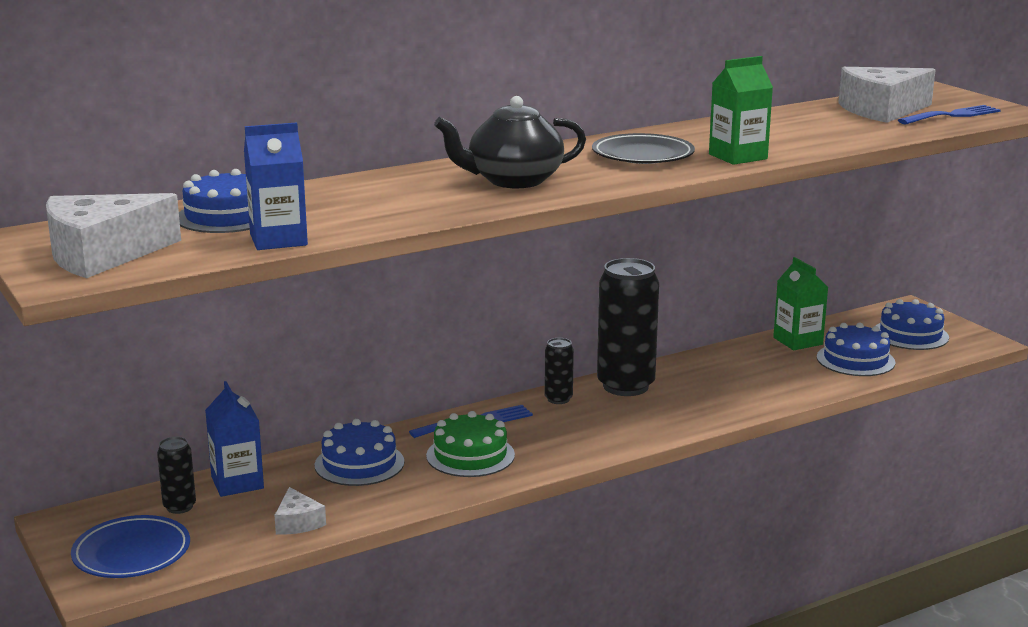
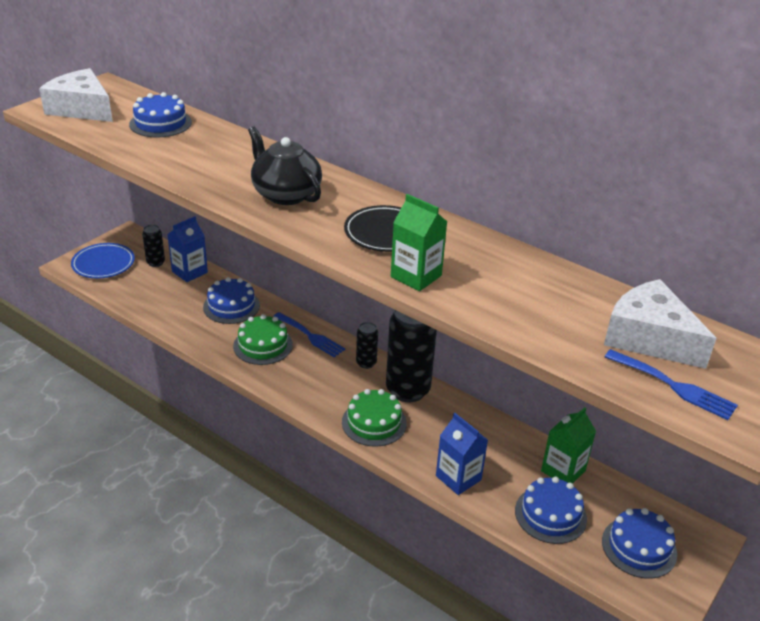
camera: 65 degrees right, 15 degrees up
(278, 240) = (124, 146): blue carton -> blue carton (458, 478)
(298, 522) = (153, 305): white cheese -> none
(671, 414) = (374, 422): none -> green cake

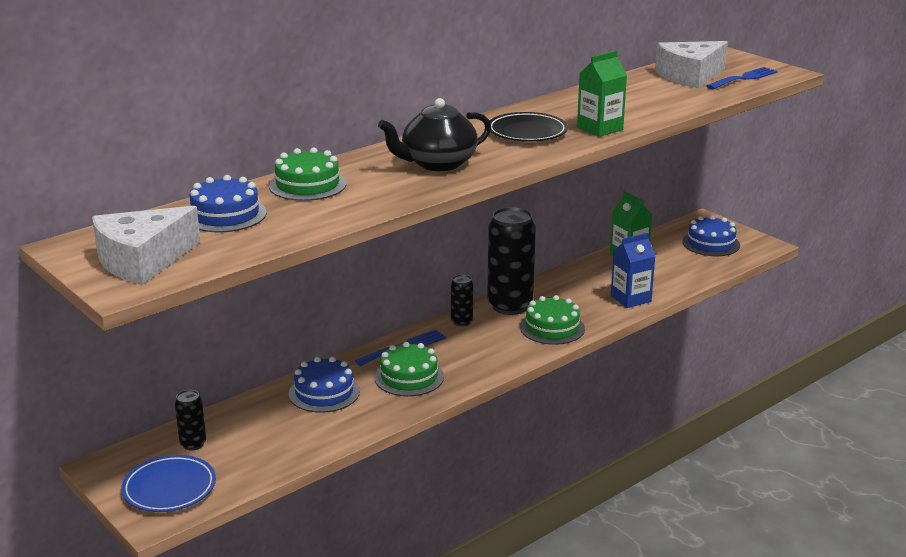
camera: 75 degrees left, 10 degrees down
(189, 272) = (232, 418): blue carton -> none
(223, 145) = (307, 185): none -> green cake
(550, 514) = (676, 268): blue cake -> none

